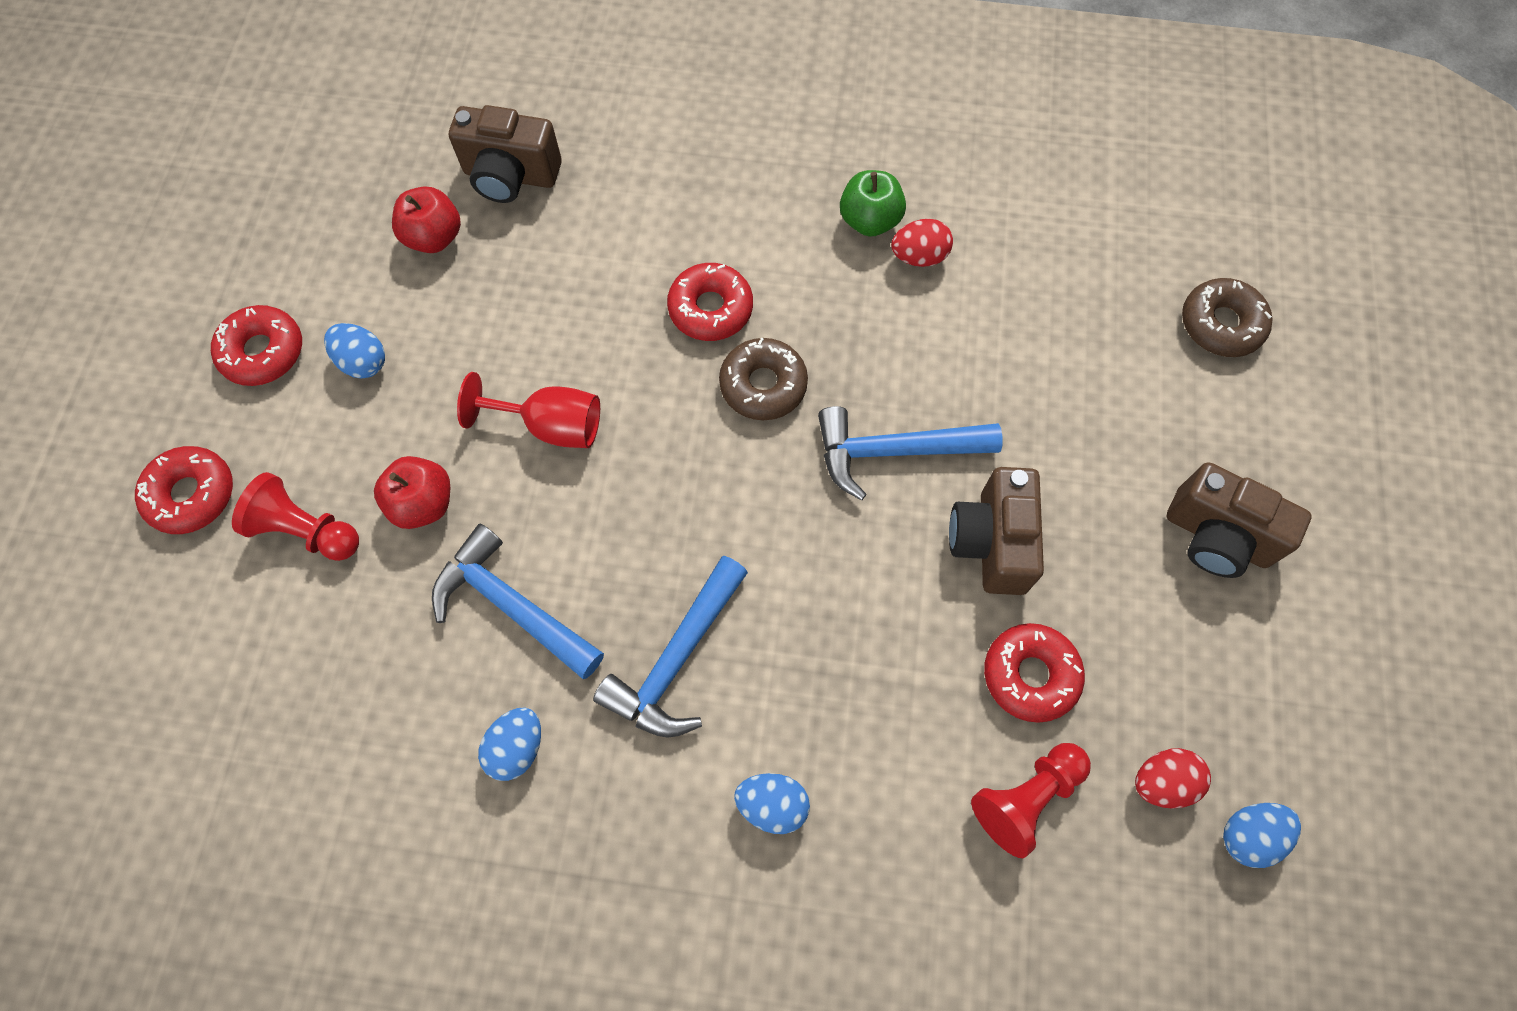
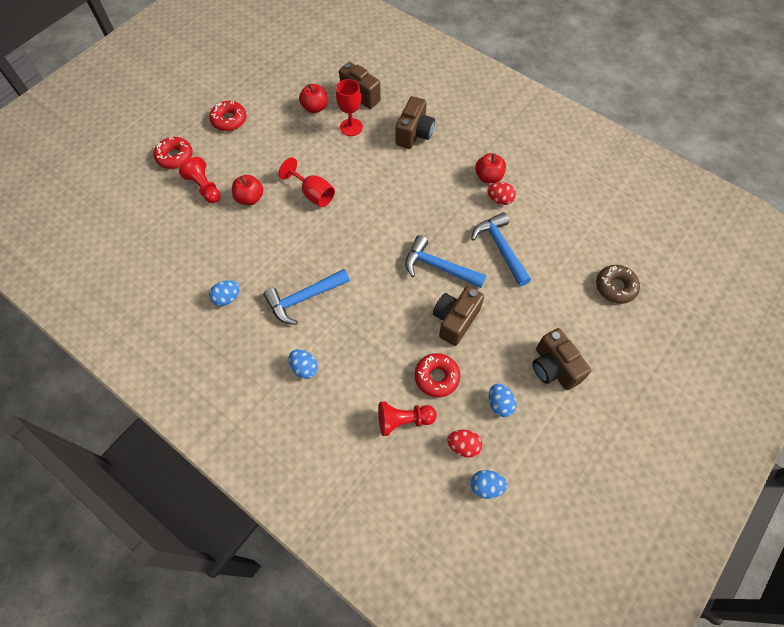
camera: 30 degrees right, 5 degrees down
(363, 362) = (261, 139): blue egg -> blue egg (499, 404)
(512, 605) = (257, 249): blue hammer -> blue hammer (500, 248)
(537, 245) = (351, 127): none -> red goblet
(673, 199) = (414, 134): none -> brown camera
(710, 309) = (401, 180): red donut -> none
(763, 385) = (403, 218): brown donut -> none
(869, 220) = (488, 177): green apple -> red apple

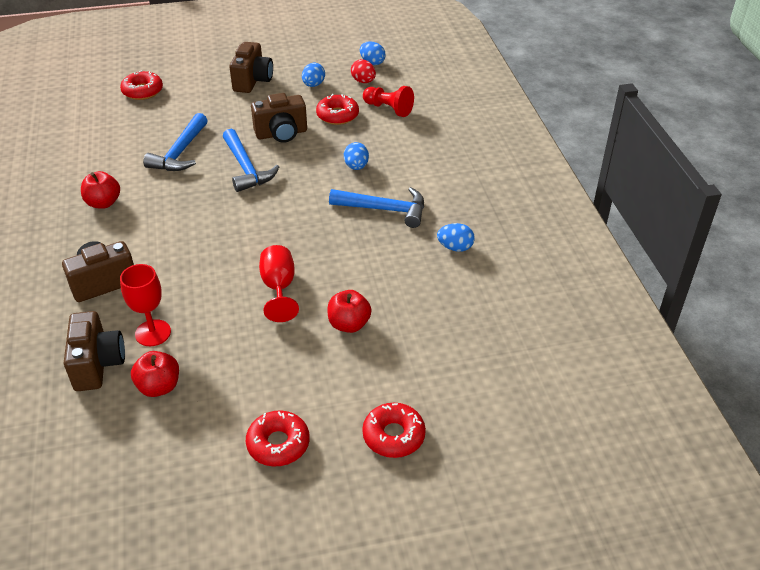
camera: 140 degrees left, 20 degrees down
(204, 187) = (389, 369): red pawn -> none
(304, 368) = (431, 168): blue egg -> blue egg (356, 167)
(500, 200) = (124, 182): red egg -> none
(615, 287) = (142, 91): brown donut -> red donut

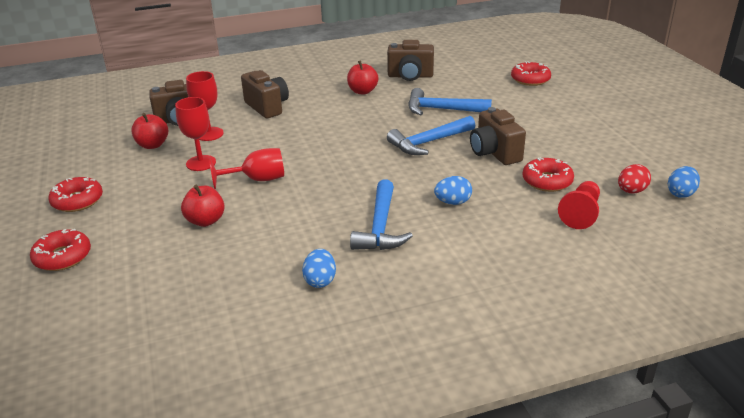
camera: 85 degrees right, 10 degrees down
(225, 336) = (201, 163): none -> red goblet
(252, 81) = (583, 126): brown camera -> brown camera (410, 76)
(313, 85) = (600, 160): blue egg -> none

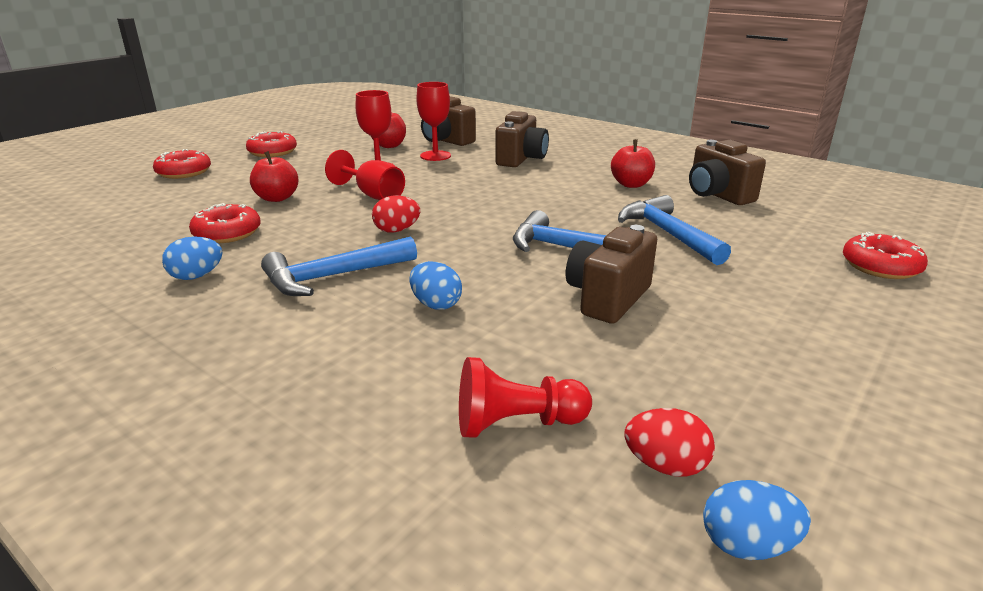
camera: 55 degrees right, 5 degrees down
(335, 187) = (397, 230): none -> red egg
(547, 181) = (583, 362): red donut -> red donut (227, 233)

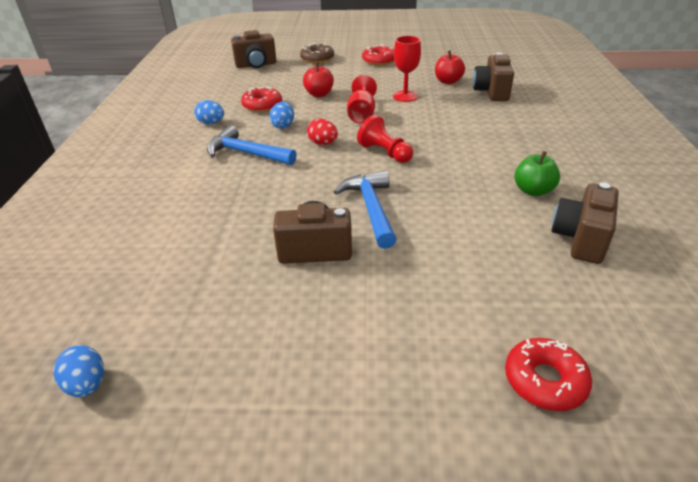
camera: 55 degrees right, 10 degrees up
(184, 172) = (317, 59): red donut -> brown donut
(435, 156) = (456, 102): red goblet -> none
(436, 304) = (246, 195): blue egg -> blue egg (283, 125)
(516, 423) = (148, 269): red pawn -> red pawn (385, 153)
(521, 159) = (505, 130): brown camera -> brown camera (256, 65)
(631, 184) = (533, 190): red apple -> green apple
(665, 465) = (141, 334): red egg -> none
(668, 234) = (454, 240): blue hammer -> none

